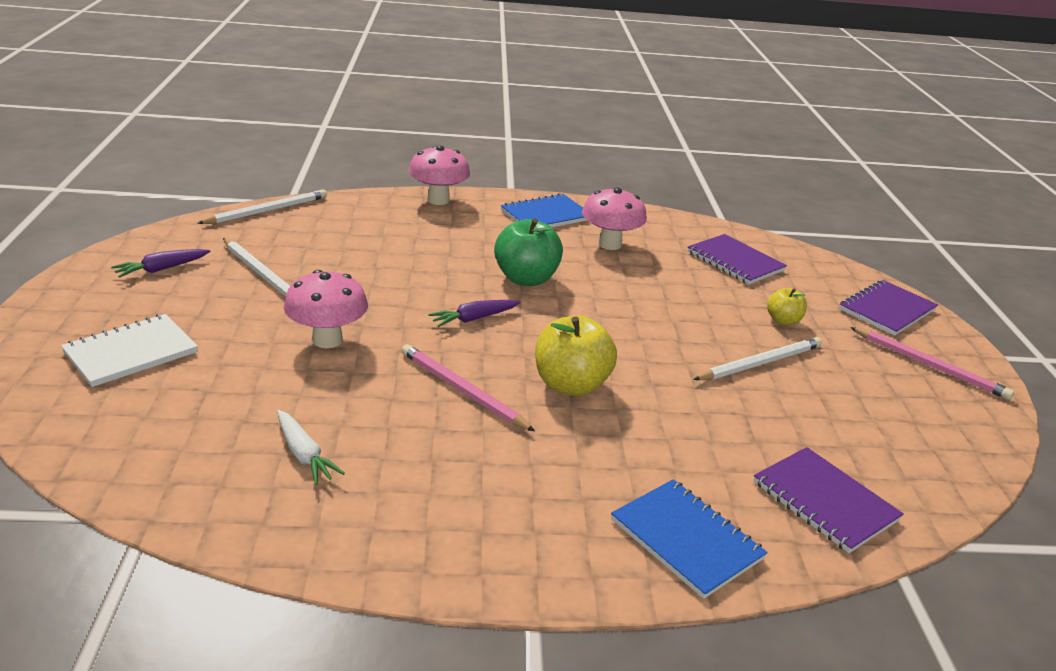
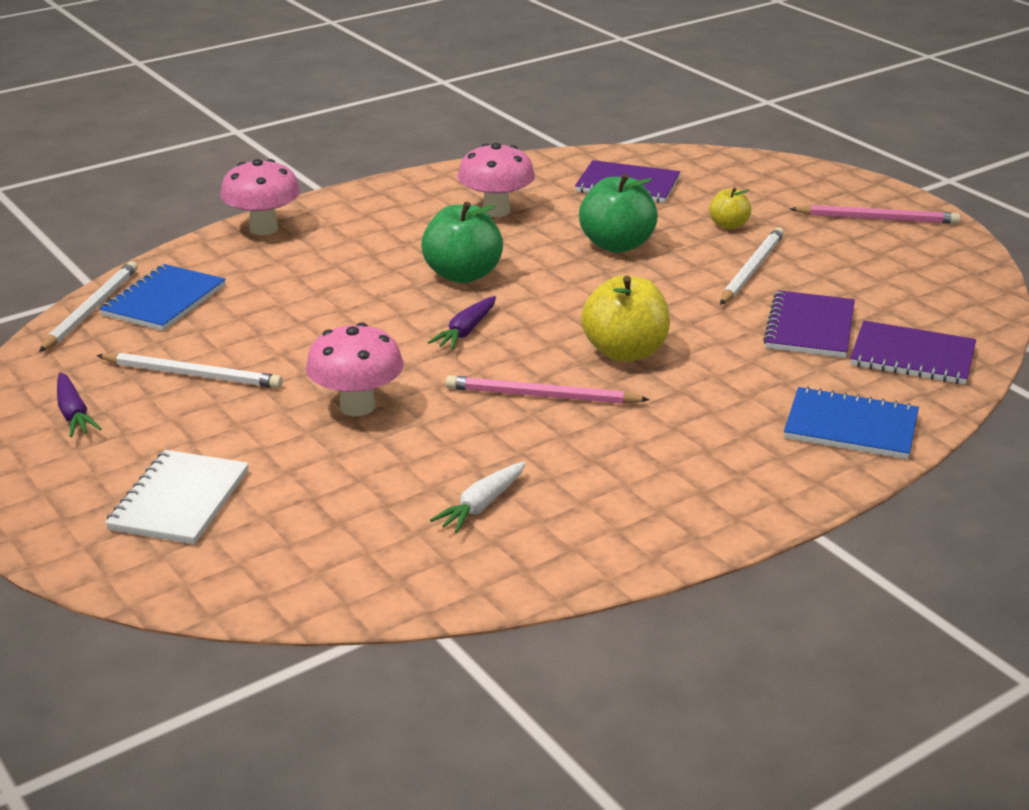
camera: 30 degrees left, 0 degrees up
(161, 269) = (74, 414): purple carrot -> purple carrot turned 45 degrees counterclockwise
(304, 454) = (481, 505): white carrot -> white carrot turned 105 degrees clockwise
(546, 215) = (397, 204): blue notebook -> blue notebook (164, 301)
(670, 301) = (617, 245): none -> green apple
(887, 310) = (798, 182): purple notebook -> purple notebook (810, 327)

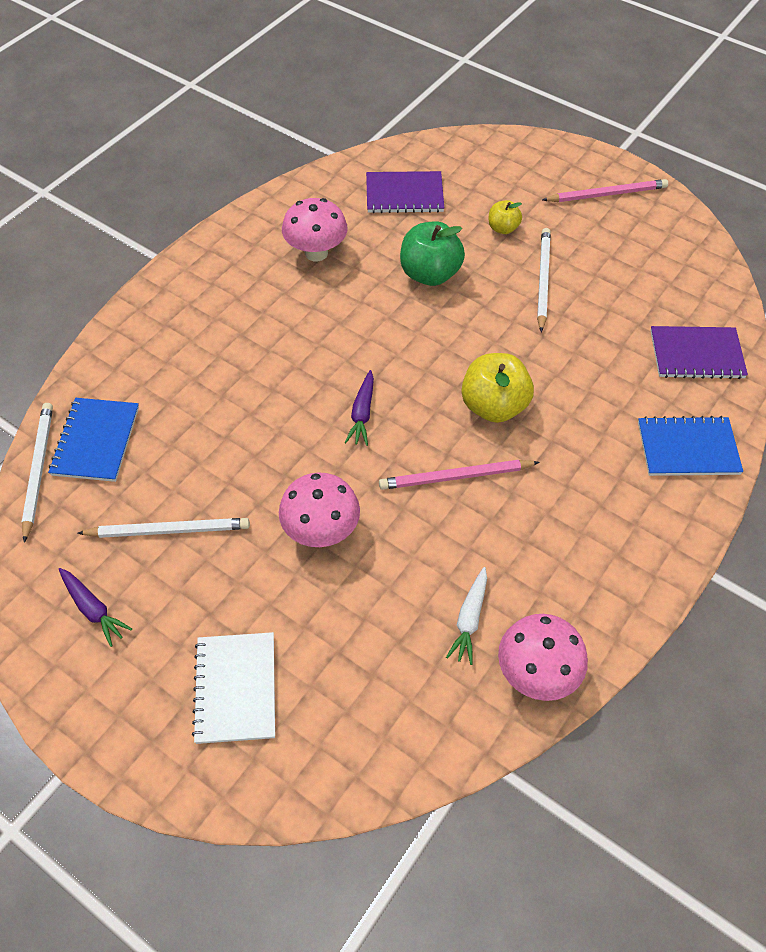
camera: 20 degrees left, 25 degrees up
(263, 228) = (134, 323): pink mushroom -> pink mushroom (536, 673)
(463, 275) = (327, 343): green apple -> none
(810, 327) = (613, 339): purple notebook -> none

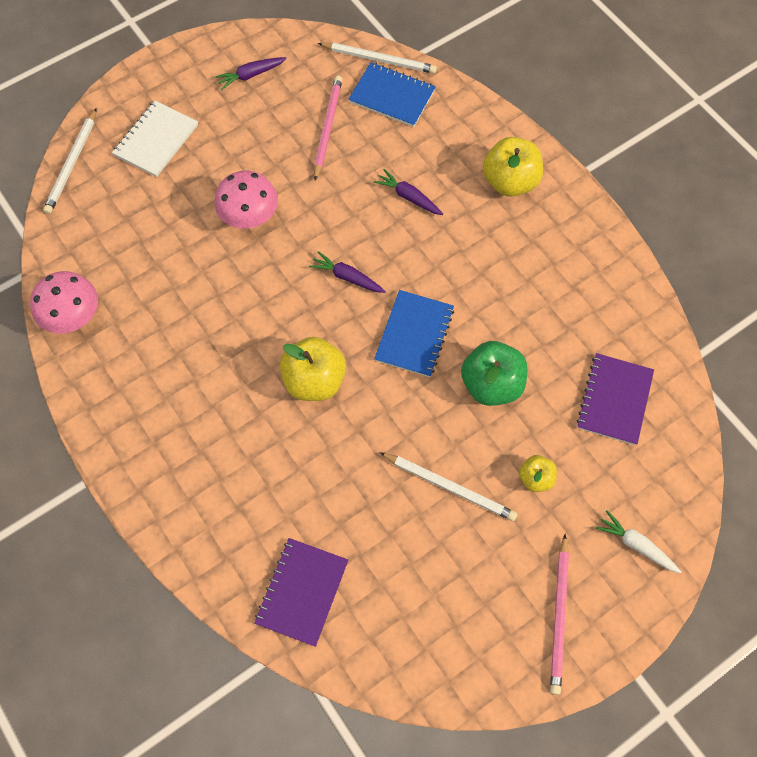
camera: 110 degrees right, 10 degrees up
(168, 530) = (293, 126): white pencil -> white pencil (72, 163)
(191, 308) = (510, 182): none -> yellow apple
(236, 688) = (156, 140): white notebook -> white notebook turned 75 degrees counterclockwise
(239, 388) = (408, 197): none -> purple carrot
(316, 253) = (550, 295): pink mushroom -> none
(456, 477) = (256, 325): pink pencil -> pink pencil (327, 128)
(469, 619) = (134, 291): white carrot -> white carrot (636, 545)
(687, 448) = (204, 525): blue notebook -> blue notebook (414, 334)

